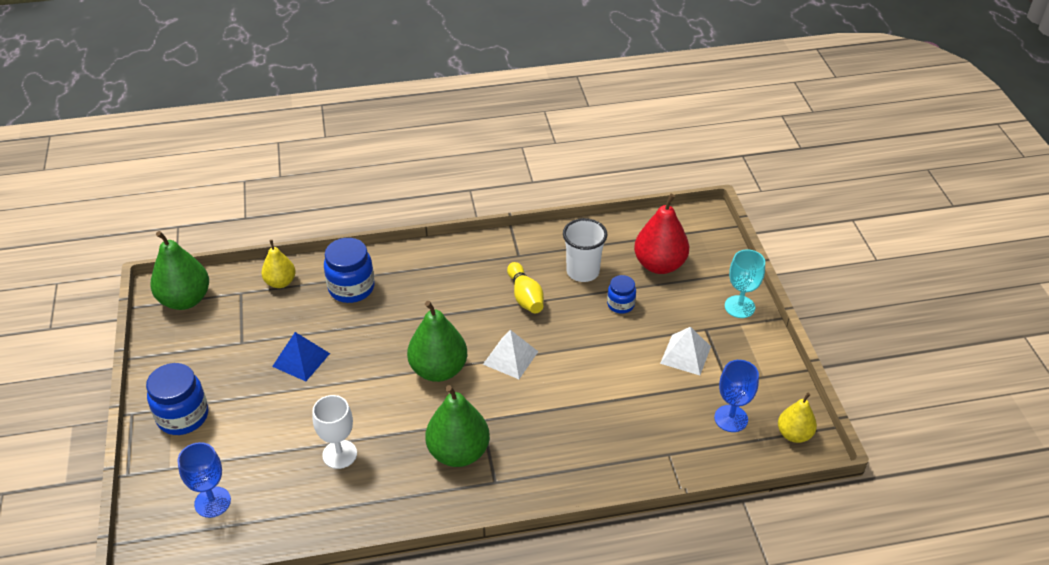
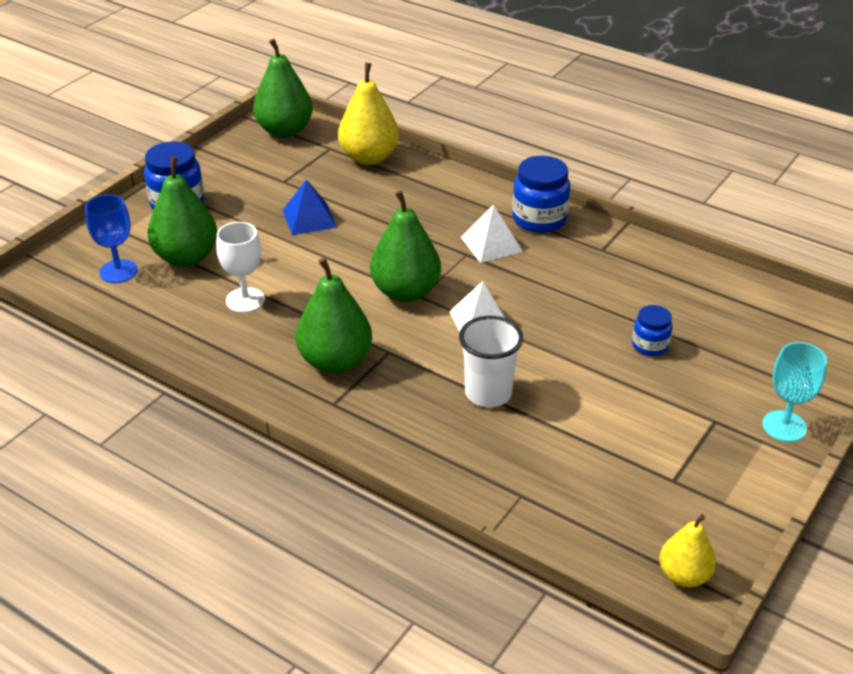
camera: 45 degrees right, 5 degrees down
(250, 453) = (186, 257): none -> green pear
(280, 282) = (369, 157): yellow pear -> yellow pear, size x1.66
(351, 288) = (418, 192): blue jar -> blue jar (539, 219)
(525, 297) = (562, 284): yellow bowling pin -> none
(583, 272) = (648, 297): white cup -> white cup (488, 393)
(659, 265) = (741, 338): red pear -> none
(685, 354) = (660, 428): white pyramid -> white pyramid (491, 244)
(731, 418) = (631, 512): blue goblet -> none

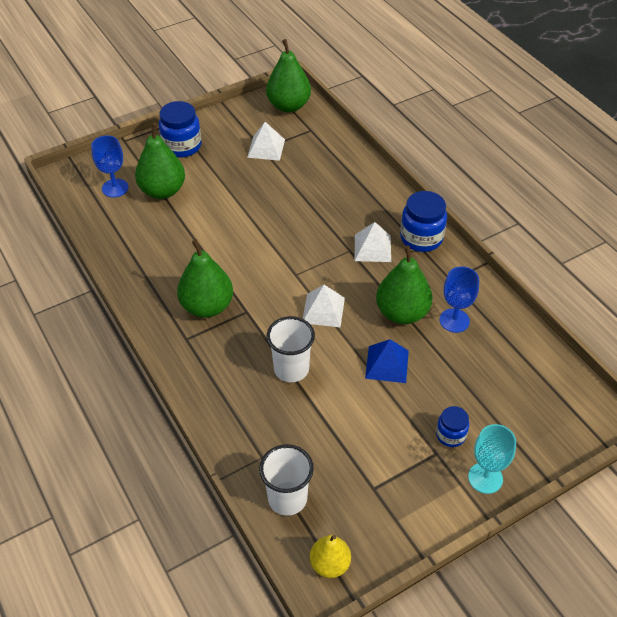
camera: 25 degrees right, 10 degrees up
(245, 300) = (179, 237): white goblet -> none
(288, 179) = (266, 148): none -> white pyramid
(309, 218) = (260, 185): blue pyramid -> blue pyramid (387, 364)
(369, 157) = (333, 146): yellow pear -> none
(405, 292) = (287, 267): green pear -> green pear (402, 313)
(584, 527) = (287, 498): none -> white cup
(636, 287) = (454, 320): none -> blue goblet
(650, 346) = (431, 373): blue jar -> blue jar (450, 435)

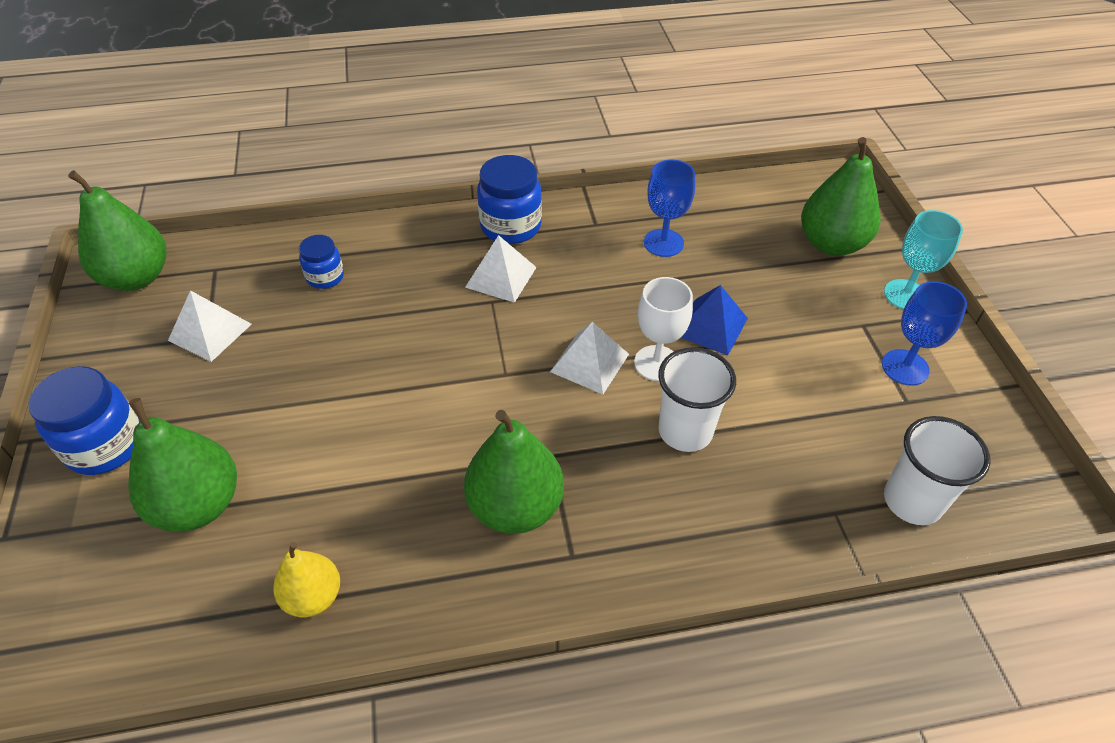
camera: 70 degrees left, 0 degrees up
(115, 188) = (128, 586): blue goblet -> blue goblet (905, 367)
(330, 564) = (1020, 483): yellow pear -> yellow pear (313, 596)
(339, 343) = (656, 363): none -> white goblet
(402, 313) = (630, 285): green pear -> green pear (831, 244)
(450, 435) = (838, 303): blue jar -> blue jar (325, 277)

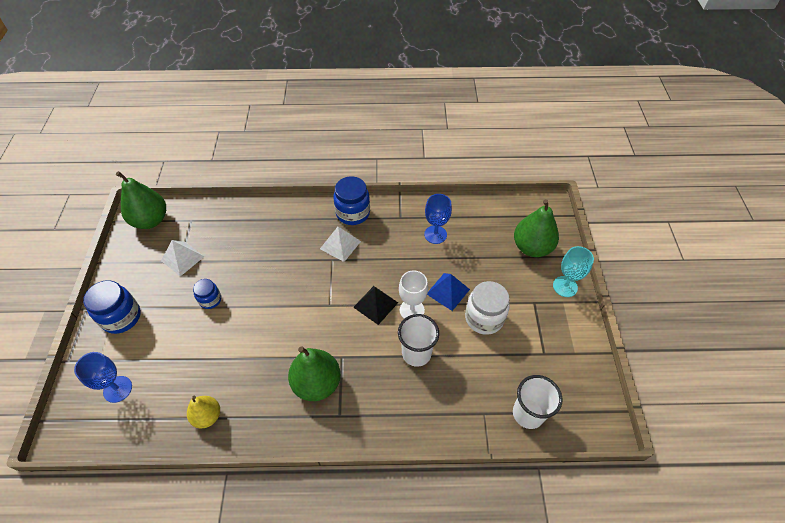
camera: 10 degrees right, 5 degrees up
(198, 505) = (161, 357): green pear -> none
(325, 277) = (247, 232): blue jar -> blue jar (210, 300)
(589, 363) = (375, 305): white pyramid -> black pyramid
(786, 360) = (484, 318): none -> white jar
(905, 367) = (550, 332): blue goblet -> blue goblet (117, 389)

